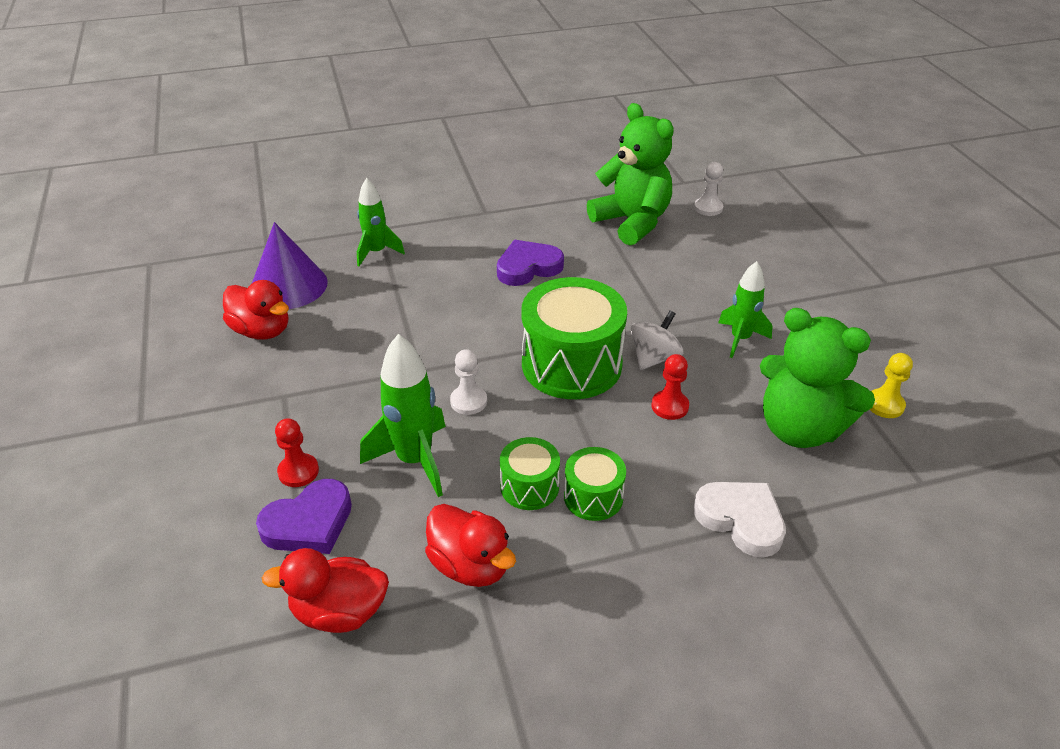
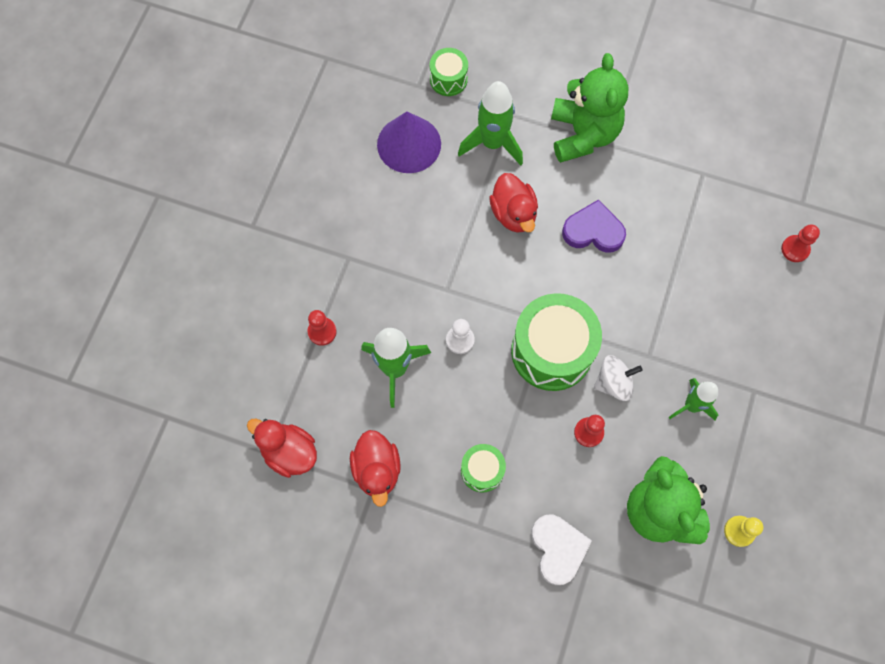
camera: 35 degrees right, 30 degrees up
(262, 331) = (366, 183): red duck -> red duck (513, 213)
(309, 523) = (307, 377): purple heart -> none
(377, 252) = (492, 143): green rocket -> green rocket, size x1.50
(529, 487) = (449, 436): green drum -> green drum (448, 79)
(632, 222) = (715, 228): green teddy bear -> green teddy bear (583, 134)
(708, 208) = (795, 249): white pawn -> red pawn

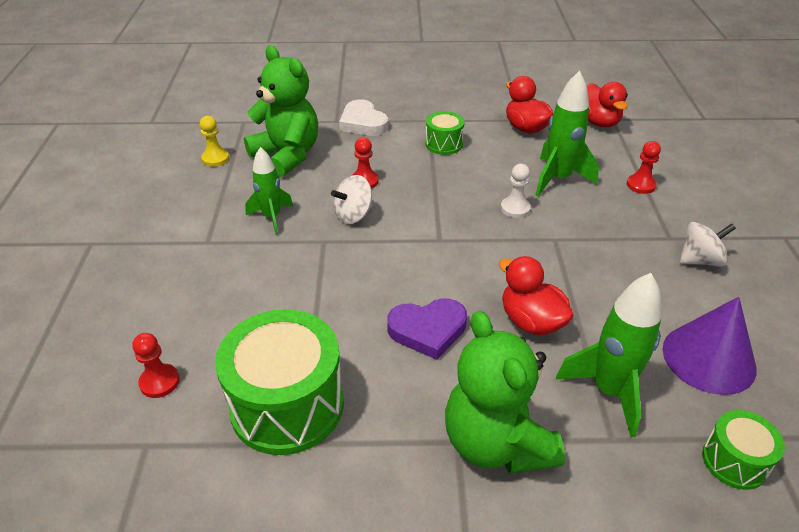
camera: 160 degrees right, 30 degrees down
(289, 452) = (598, 122): red duck -> red duck turned 60 degrees clockwise
(343, 226) = (700, 260): none -> white spinning top
(552, 351) = (423, 222): green drum -> green drum (287, 405)

